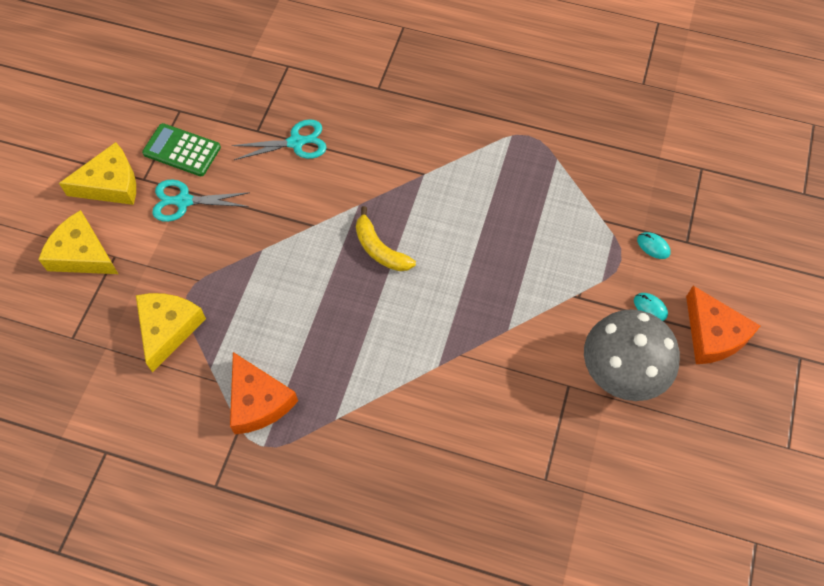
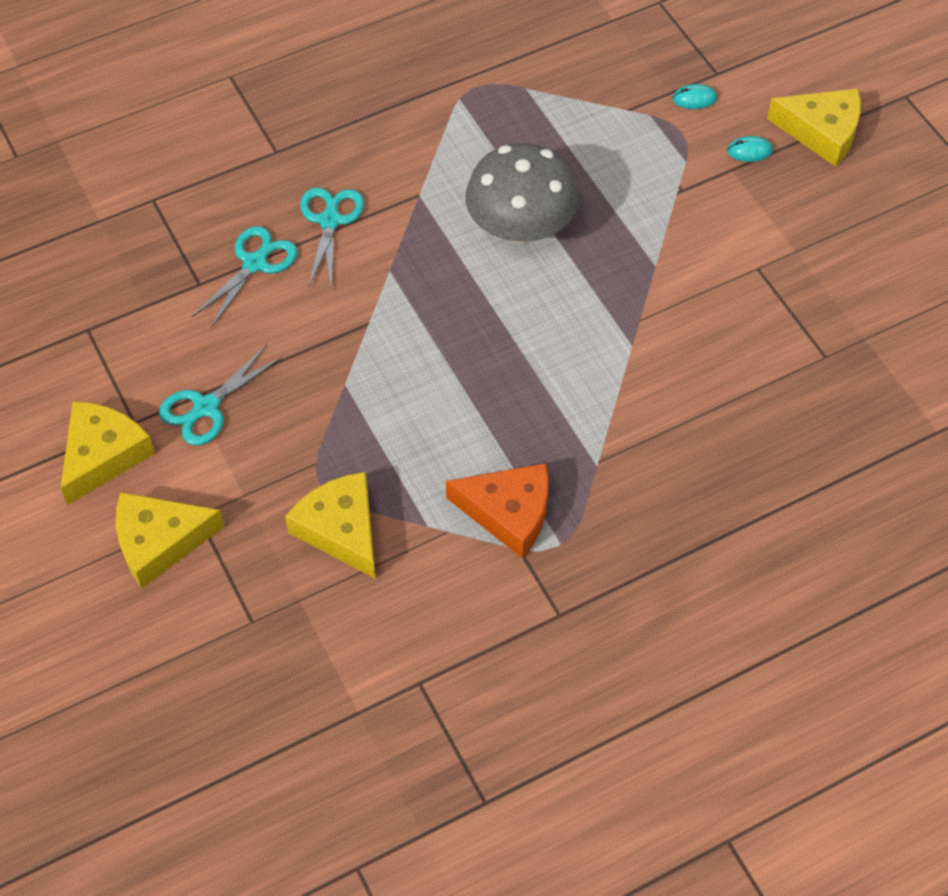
camera: 45 degrees left, 5 degrees down
(182, 150) = (141, 364): green calculator -> none
(360, 150) = (330, 221): none -> turquoise scissors
(380, 249) = (459, 292): yellow banana -> none
(623, 370) = (786, 219): grey mushroom -> grey mushroom (520, 226)
(713, 334) = (822, 132): orange cheese -> yellow cheese

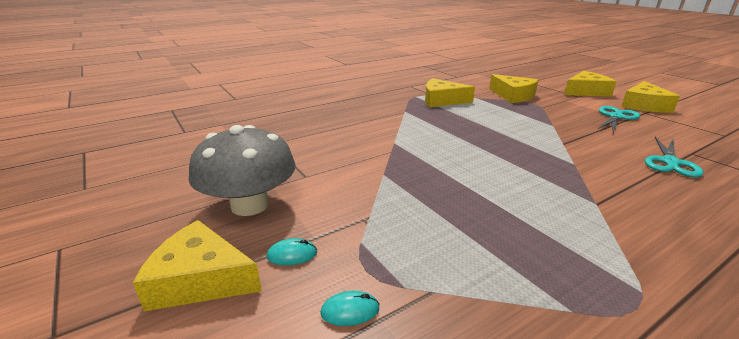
camera: 175 degrees right, 30 degrees down
(330, 221) = (648, 185): turquoise scissors -> none
(508, 513) = (442, 100): orange cheese -> yellow cheese
(520, 226) = (496, 189): grey mushroom -> grey mushroom (250, 205)

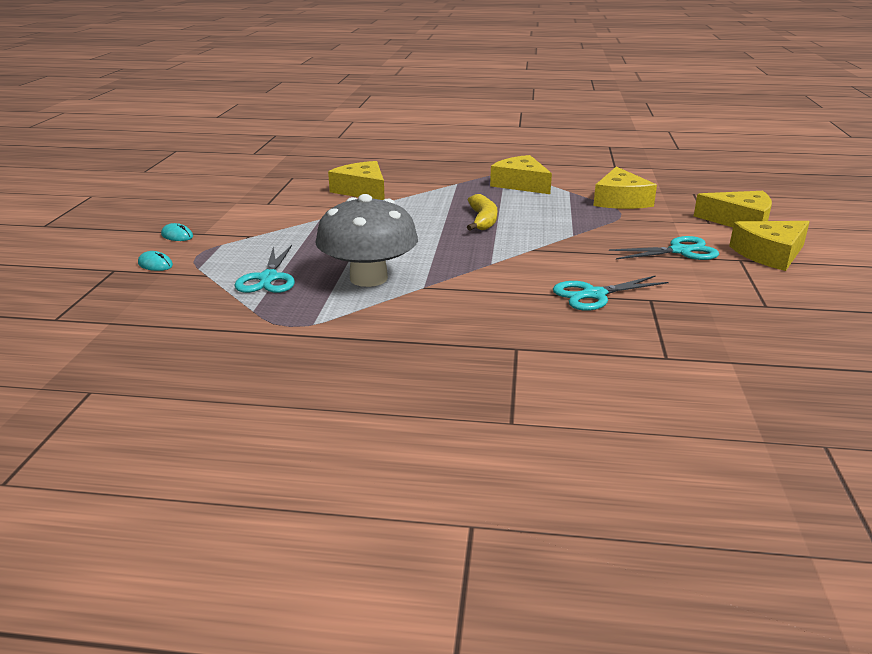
camera: 40 degrees right, 0 degrees up
(200, 279) = (121, 229): yellow cheese -> yellow cheese (362, 190)
(250, 205) = (204, 207): grey mushroom -> grey mushroom (368, 278)
(487, 133) = (483, 220): none -> yellow banana
(491, 260) = (268, 278): none -> turquoise scissors

